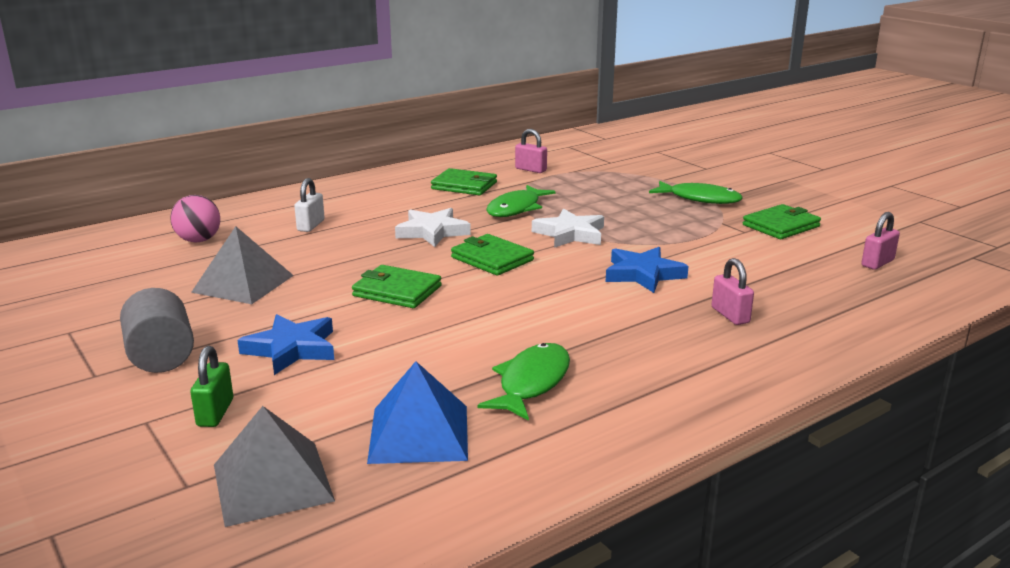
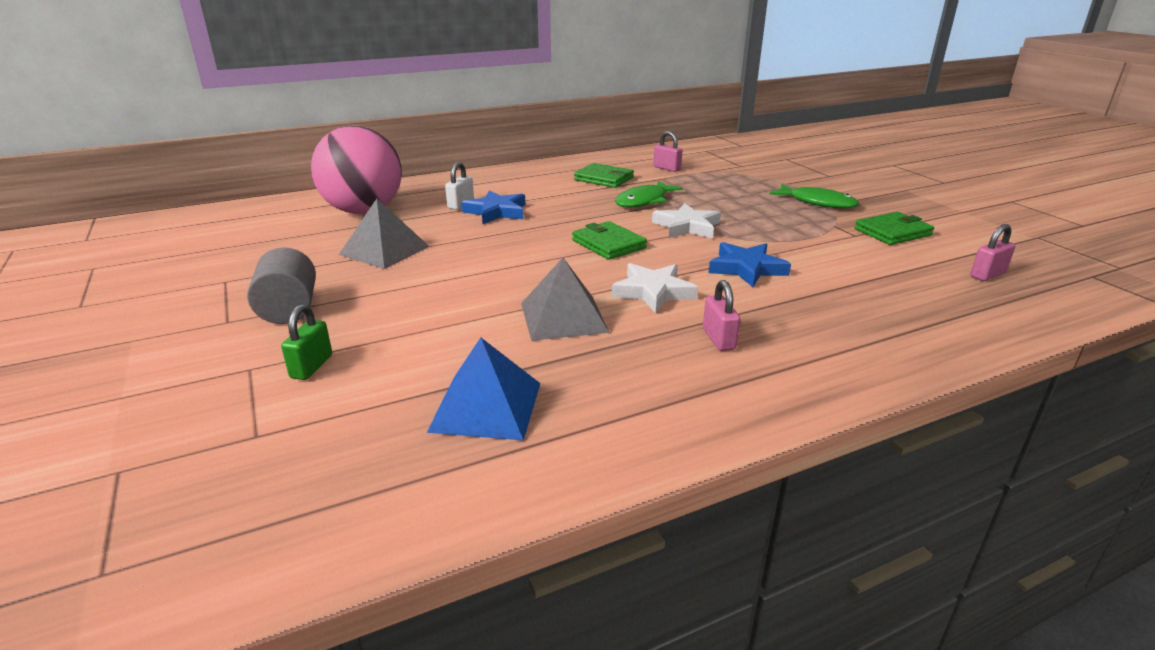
camera: 10 degrees right, 5 degrees up
(198, 240) = (364, 211): pink ball -> pink ball, size x2.07
(272, 482) = (333, 442): grey pyramid -> grey pyramid (563, 317)
(292, 349) = (402, 312): blue star -> blue star (496, 212)
(397, 291) = (514, 267): green wallet -> none
(432, 232) = (563, 216): white star -> white star (653, 292)
(531, 383) = (610, 366): green fish -> none
(730, 315) = (824, 315): pink padlock -> pink padlock (718, 339)

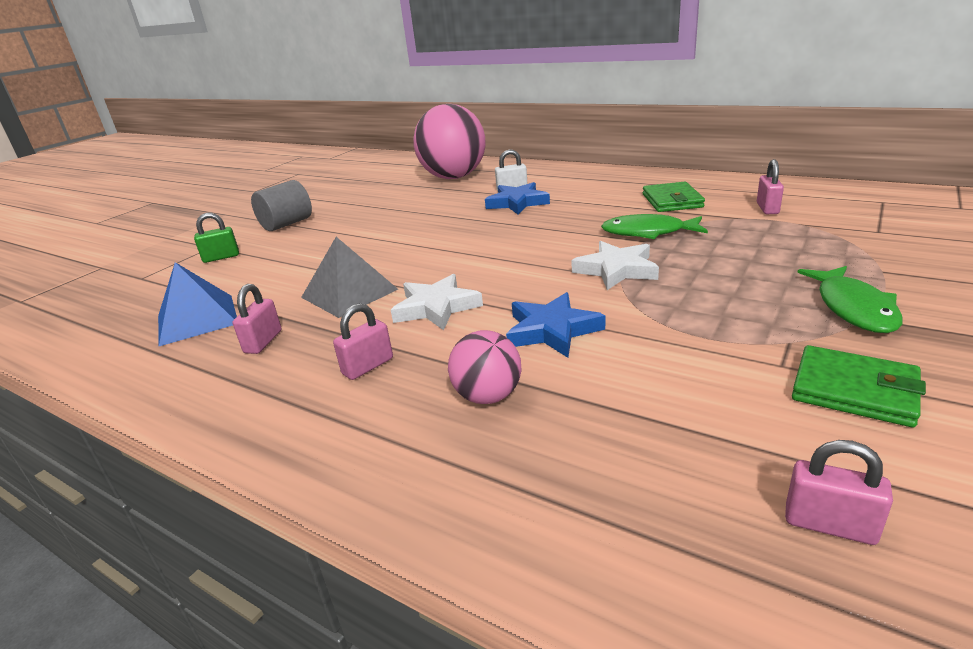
camera: 60 degrees right, 0 degrees up
(384, 250) = (397, 207): grey pyramid -> none
(606, 376) = (263, 342): none -> pink padlock
(608, 244) = (515, 257): green wallet -> none
(810, 310) = (488, 396): none -> pink ball

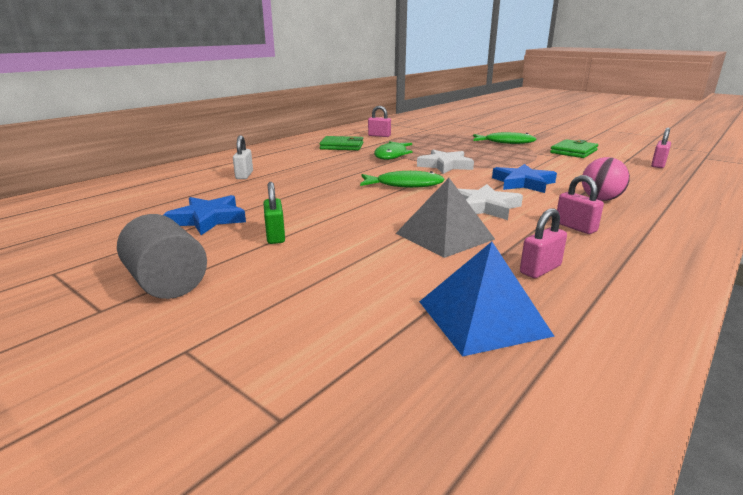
camera: 85 degrees left, 5 degrees down
(221, 257) = (260, 329): green padlock -> green padlock (275, 236)
(263, 342) = (540, 269): pink padlock -> pink padlock turned 60 degrees counterclockwise
(454, 177) = (152, 192): pink ball -> none
(508, 257) = (405, 185): none -> green fish
(517, 203) = (283, 176): blue star -> blue star (208, 219)

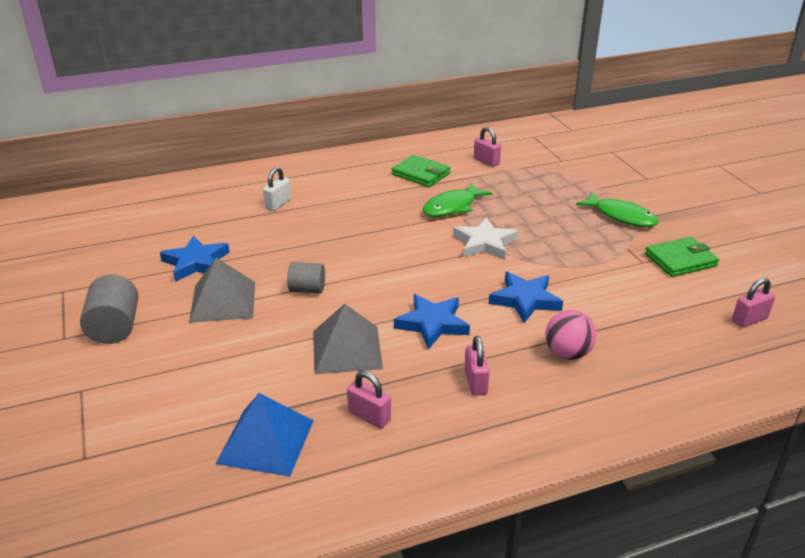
camera: 30 degrees right, 10 degrees up
(275, 236) = (223, 301): green padlock -> grey pyramid
(348, 212) = (307, 289): none -> grey cylinder
(405, 185) = (402, 265): green fish -> none
(484, 207) = (432, 324): white star -> blue star
(540, 269) = (369, 416): pink padlock -> pink padlock turned 45 degrees clockwise

